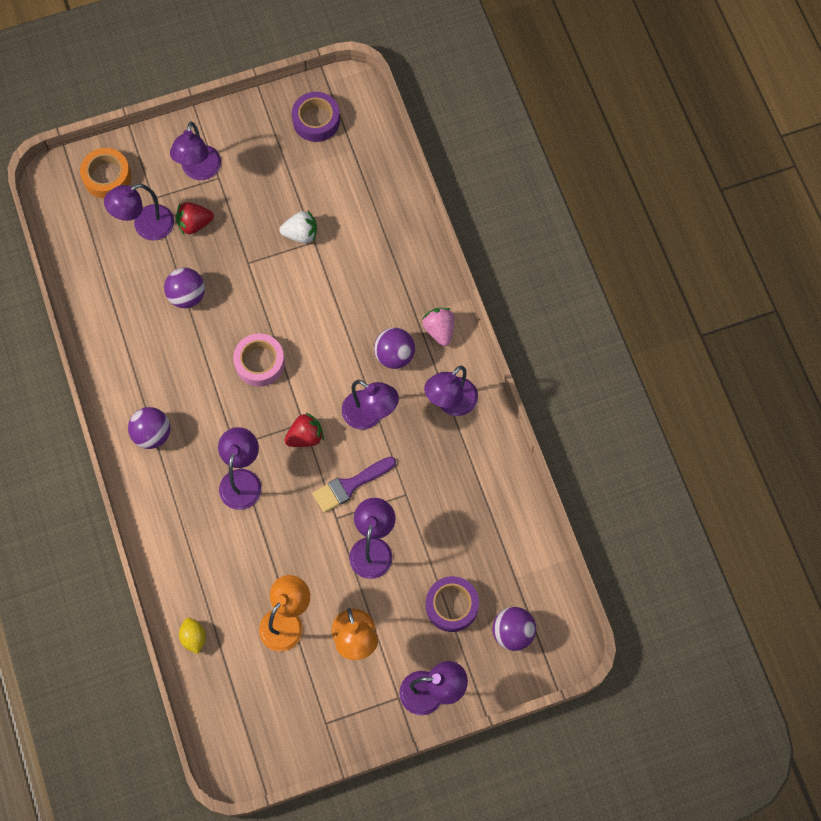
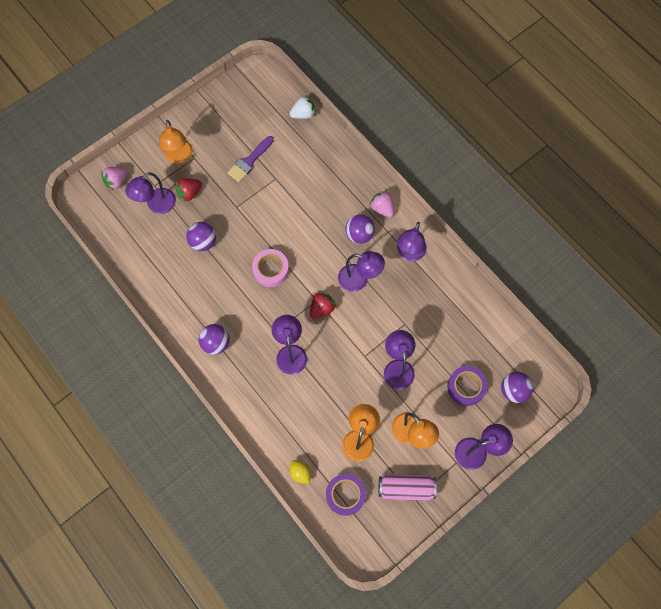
camera: 20 degrees left, 0 degrees up
(107, 177) = (117, 181): orange tape -> pink strawberry
(199, 171) = (179, 157): purple lamp -> orange lamp
(301, 234) = (264, 176): white strawberry -> white strawberry (303, 114)
(316, 120) = (245, 100): purple tape -> purple tape (345, 495)
(319, 706) = (406, 488): none -> pink can
(350, 485) = (365, 331): purple brush -> purple brush (249, 161)

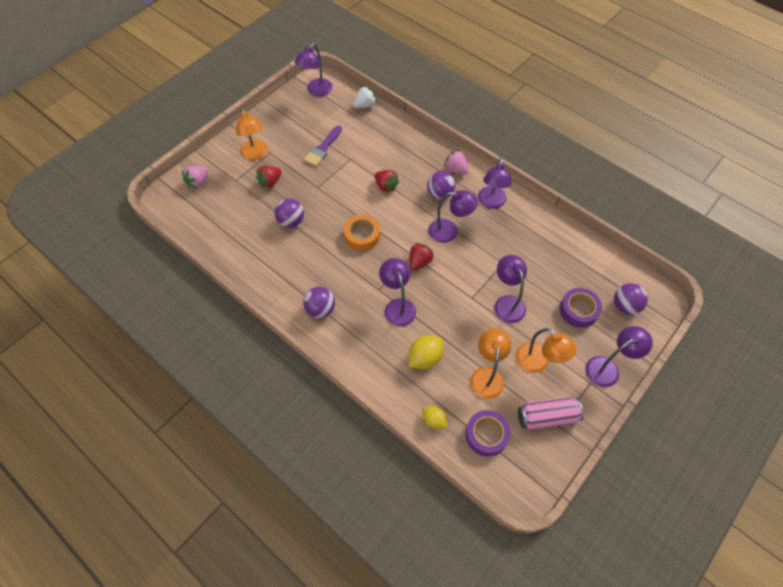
camera: 10 degrees left, 10 degrees down
(156, 205) = (240, 197): purple lamp -> purple lamp (316, 91)
(271, 270) = (362, 236): pink tape -> orange tape
(305, 410) = (425, 358): none -> yellow lemon
(306, 217) = (386, 186): none -> red strawberry

